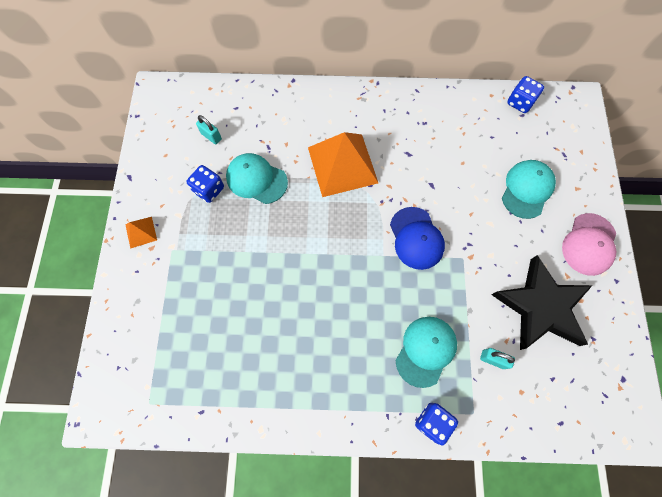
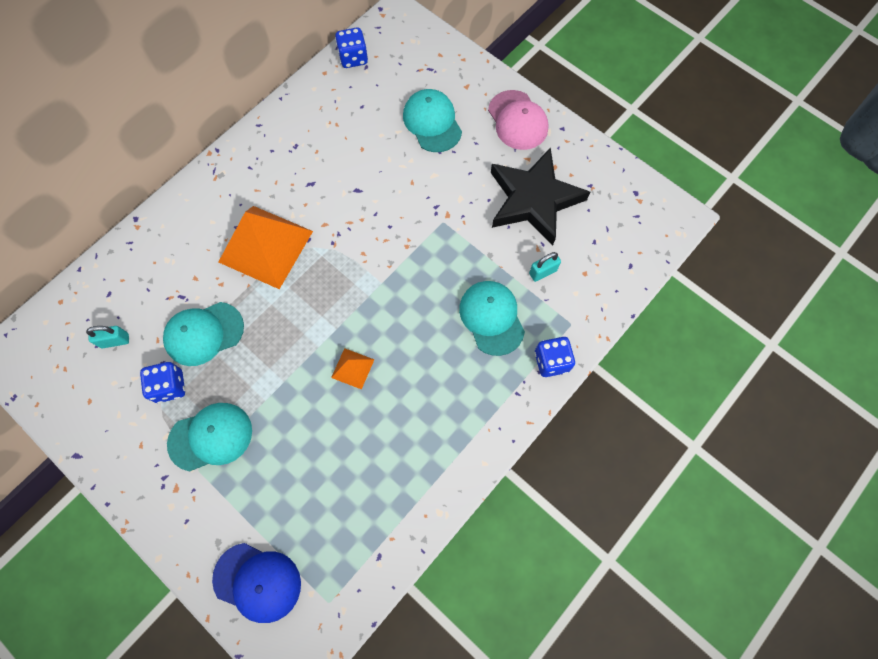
camera: 50 degrees left, 0 degrees up
(141, 232) = (149, 487): orange pyramid -> orange pyramid (352, 368)
(197, 240) = (211, 437): none -> turquoise cap
(416, 238) = (392, 243): blue cap -> blue cap (257, 582)

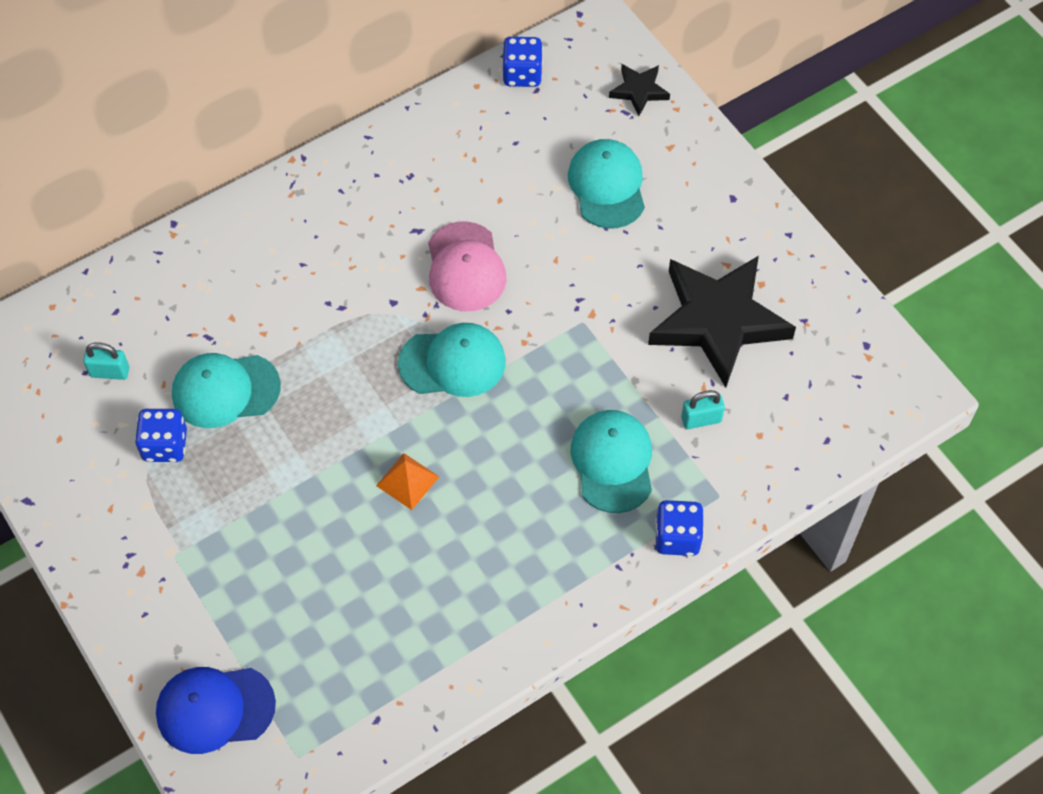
camera: 15 degrees right, 10 degrees down
(211, 437) = (201, 520): turquoise cap -> turquoise cap (452, 362)
(257, 582) = (215, 709): blue cap -> blue cap turned 135 degrees clockwise
(265, 246) = (335, 298): orange pyramid -> none
(435, 52) = (639, 91): none -> black star
(517, 120) = (728, 209): pink cap -> pink cap (465, 267)

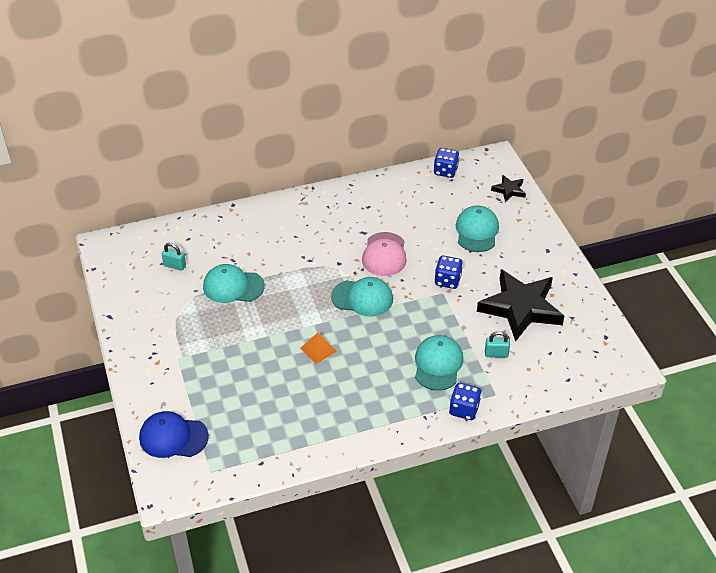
camera: 15 degrees right, 15 degrees down
(165, 445) = (191, 305): blue dice -> blue dice (447, 280)

